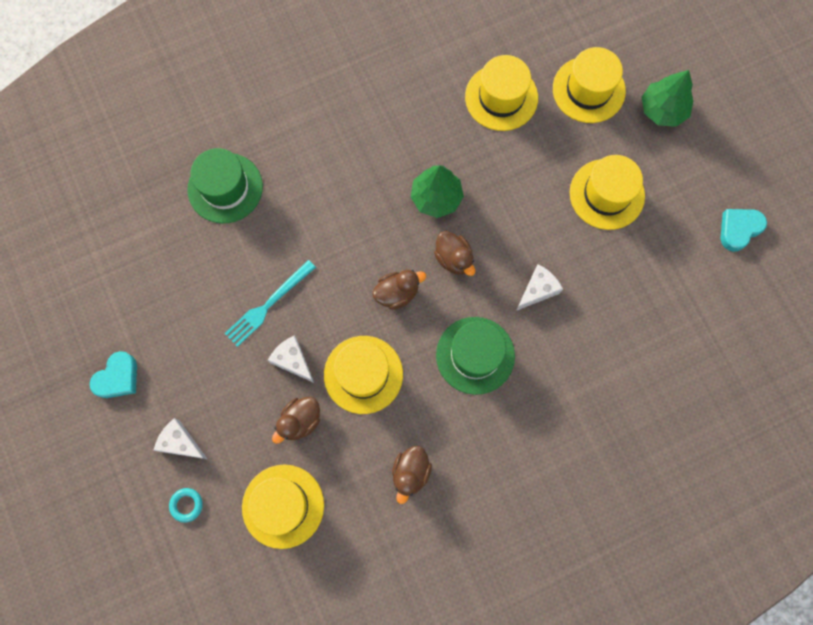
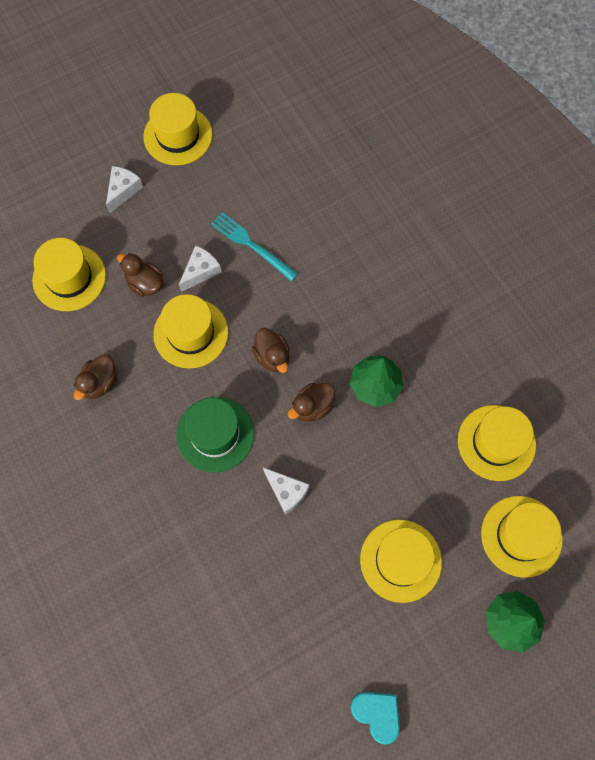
camera: 85 degrees right, 5 degrees down
(118, 378) = (178, 135): turquoise heart -> yellow hat
(186, 505) = (70, 202): turquoise ring -> none
(225, 188) = (361, 196): green hat -> none
(410, 473) = (99, 383): brown duck -> brown duck turned 75 degrees counterclockwise

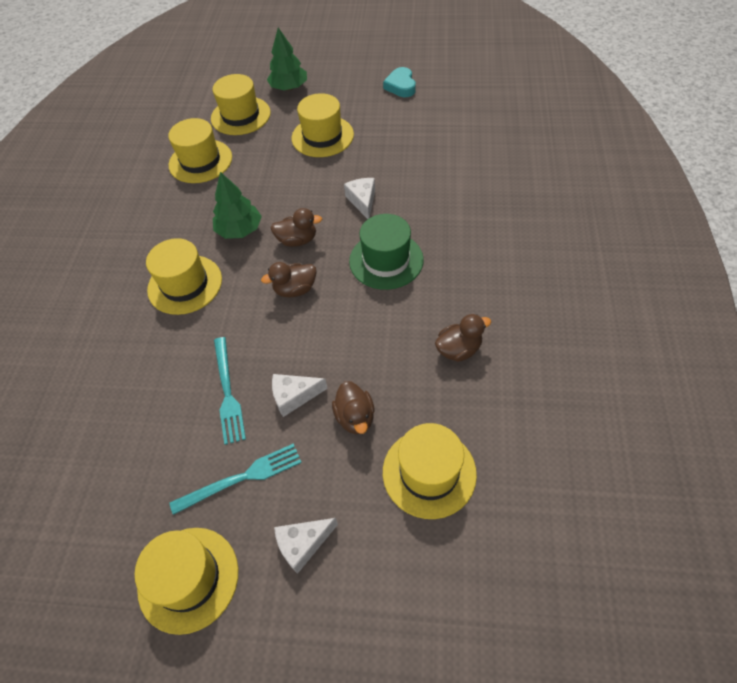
camera: 140 degrees left, 15 degrees down
(191, 333) = (347, 346): yellow hat -> yellow hat (185, 284)
(192, 201) = (241, 478): none -> turquoise fork
(272, 356) = (295, 289): brown duck -> brown duck turned 120 degrees counterclockwise

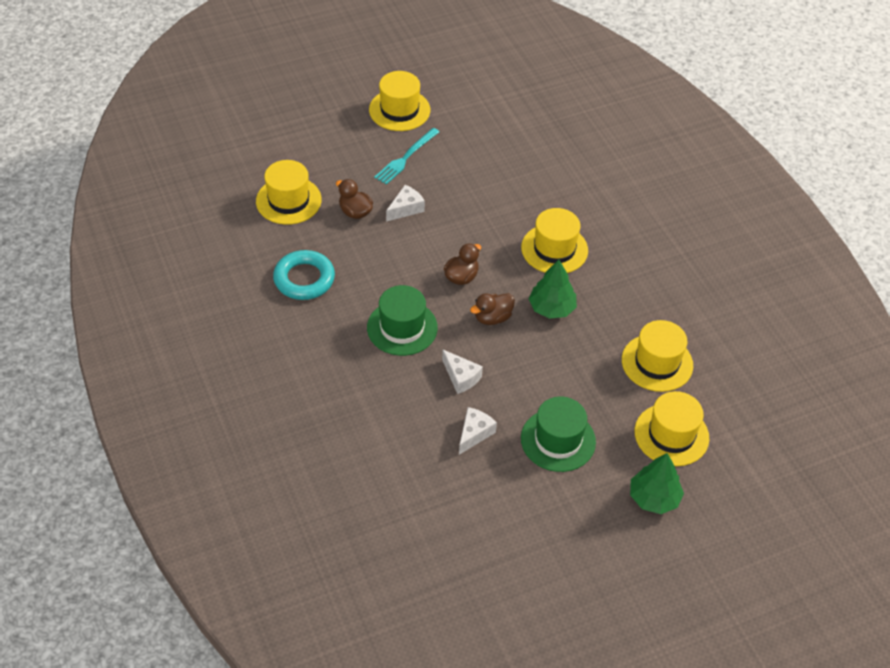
camera: 145 degrees right, 5 degrees down
(227, 392) = (454, 195): turquoise fork -> none
(303, 544) = (345, 144): white cheese -> white cheese (474, 433)
(322, 136) = (558, 440): yellow hat -> green hat
(401, 86) = (521, 553): turquoise heart -> none
(458, 349) = (304, 279): brown duck -> turquoise ring

